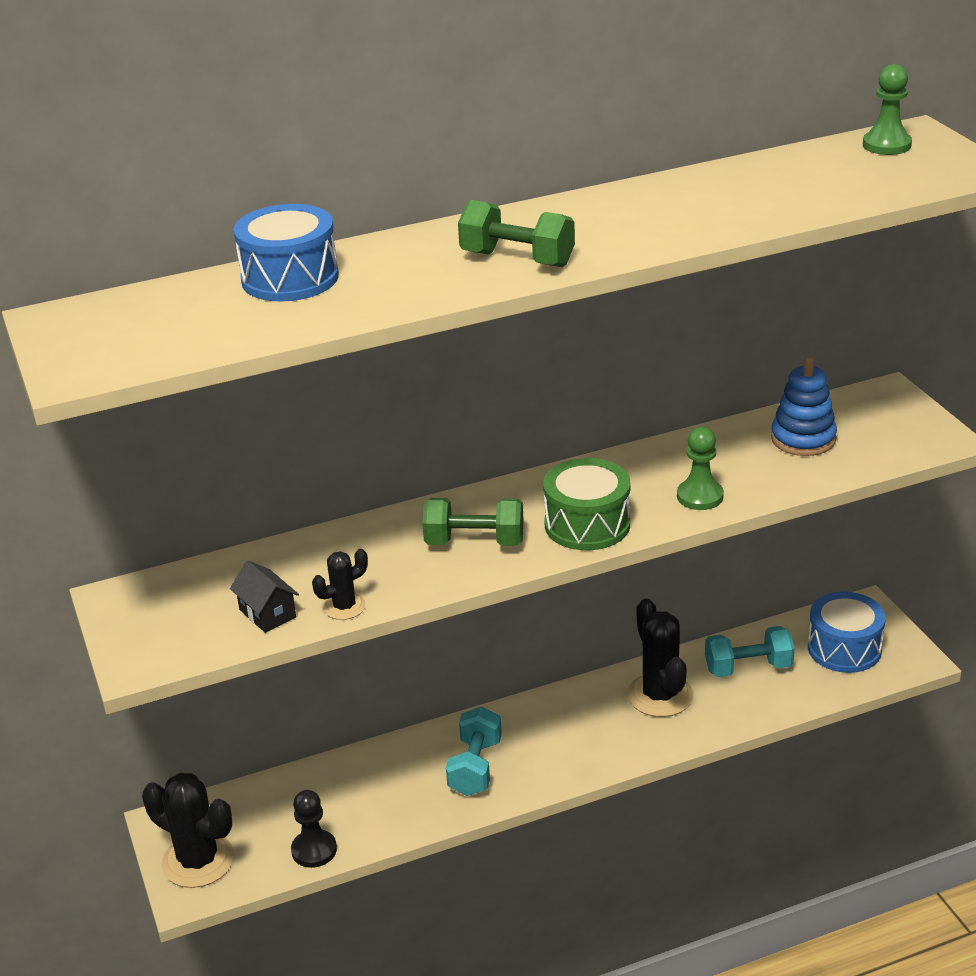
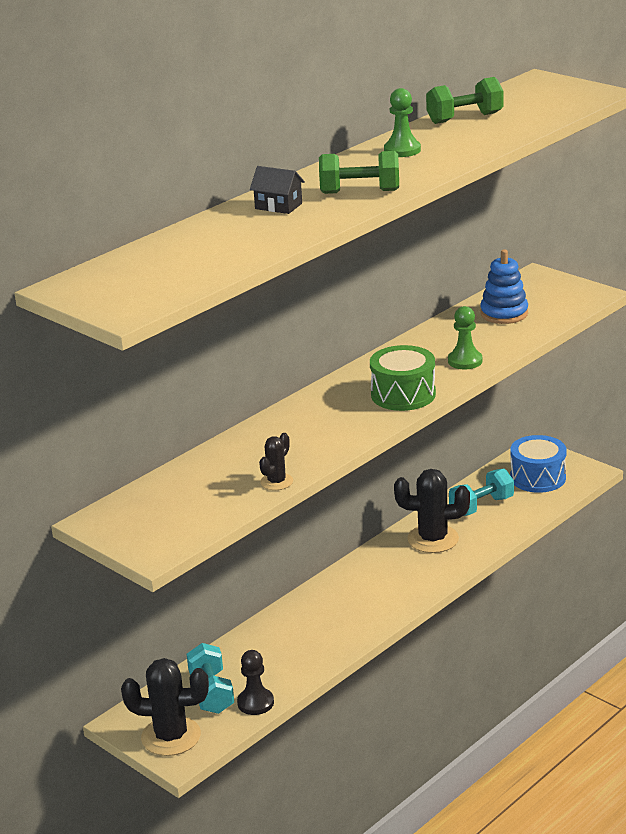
camera: 25 degrees left, 5 degrees down
(267, 613) = (223, 500): black house -> black house (278, 206)
(290, 278) = (212, 232): blue drum -> none
(474, 542) = (333, 423): green dumbbell -> green dumbbell (465, 118)
(475, 767) = (334, 619): turquoise dumbbell -> turquoise dumbbell (211, 693)
(660, 695) = (433, 539): black cactus -> black cactus turned 45 degrees counterclockwise
(886, 145) = (528, 89): green pawn -> green pawn (402, 150)

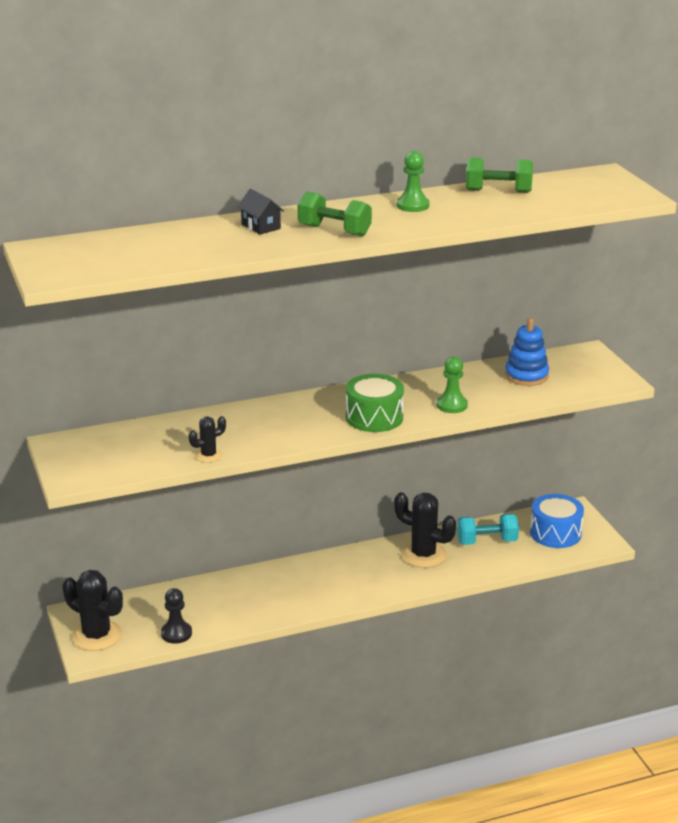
camera: 25 degrees right, 0 degrees up
(211, 693) = (152, 614): turquoise dumbbell -> none

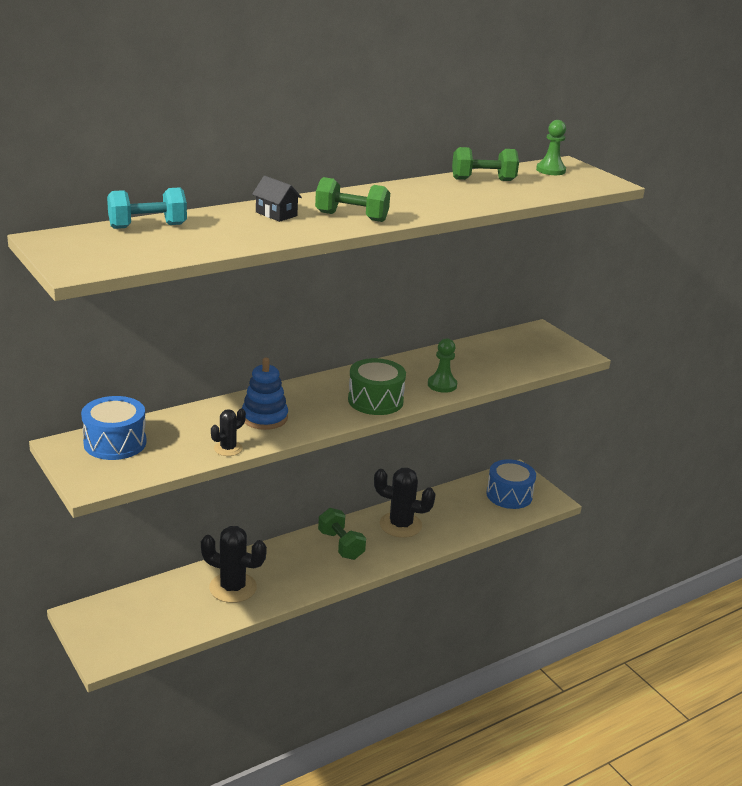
camera: 15 degrees left, 0 degrees up
(96, 636) = (107, 637): black cactus -> black cactus (233, 588)
(104, 443) = (115, 443): none -> blue drum
(176, 633) = (189, 627): black pawn -> none
(353, 570) = (341, 545): none -> green dumbbell
(412, 206) = (412, 193): green pawn -> green pawn (550, 170)
(487, 541) = (452, 507): turquoise dumbbell -> turquoise dumbbell (147, 226)
(526, 376) = (496, 354): blue stacking toy -> blue stacking toy (264, 418)

